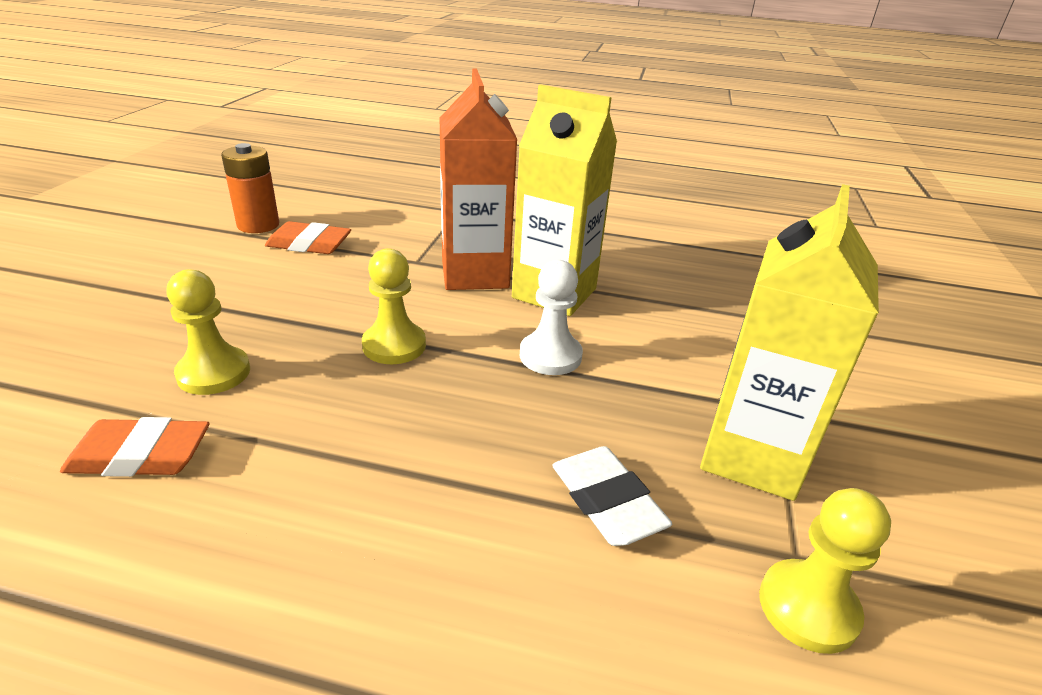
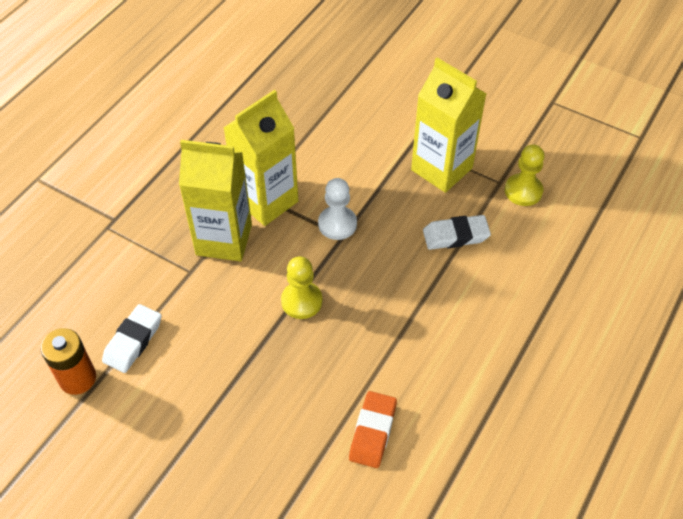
camera: 70 degrees left, 20 degrees up
(214, 373) = (303, 400): yellow pawn -> none
(309, 244) = (133, 341): orange eraser -> white eraser
(474, 274) = (224, 240): orange carton -> yellow carton

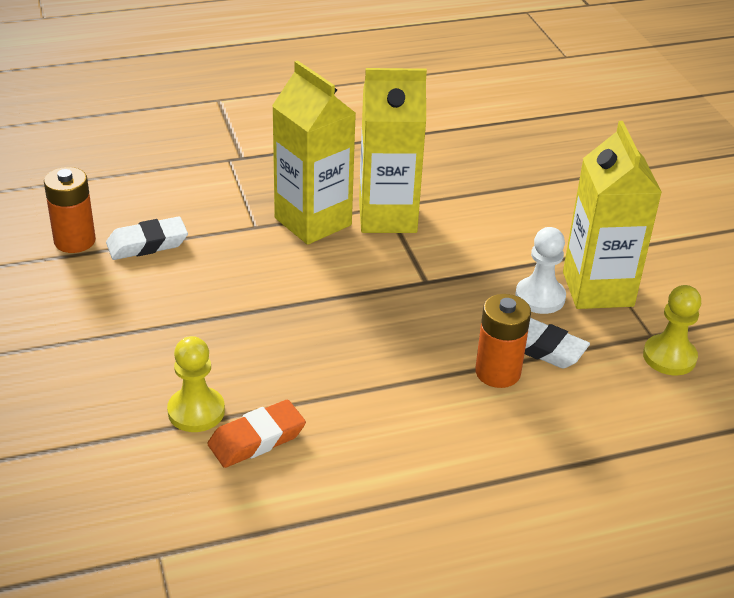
camera: 40 degrees right, 15 degrees down
(301, 301) = (322, 304): yellow pawn -> yellow pawn (196, 411)
(337, 224) = (432, 270): white pawn -> white pawn (540, 297)
(450, 272) = (497, 372): none -> orange battery

